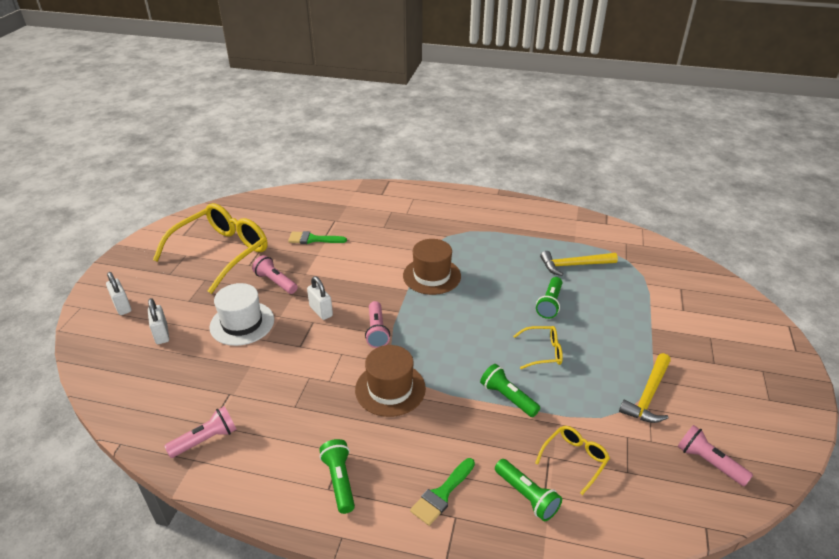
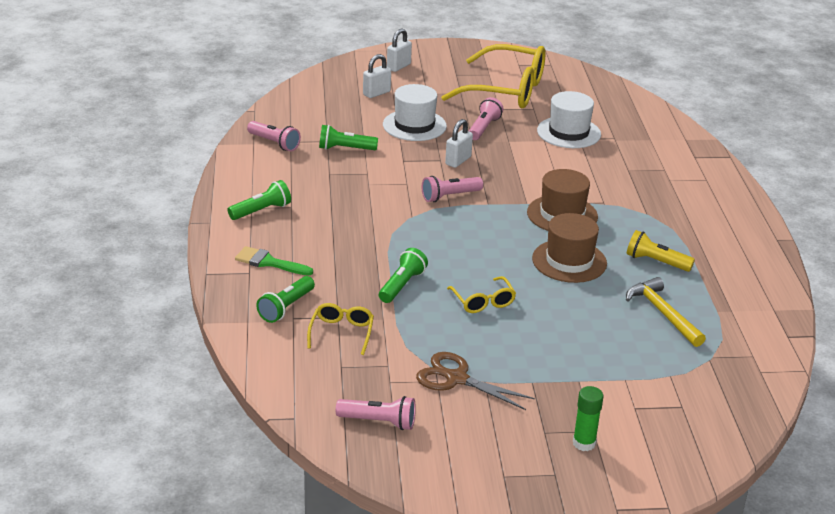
camera: 70 degrees right, 5 degrees down
(313, 239) = (568, 132): green brush -> white hat
(390, 389) = (376, 217): brown hat -> brown hat (569, 261)
(510, 250) = (656, 262): none -> yellow flashlight
(549, 304) = (570, 300): green flashlight -> green flashlight (345, 149)
(575, 459) = (341, 332): yellow glasses -> yellow glasses turned 105 degrees counterclockwise
(648, 395) = (457, 379): yellow hammer -> brown scissors
(708, 462) = (379, 422): pink flashlight -> pink flashlight turned 75 degrees clockwise
(725, 346) = (584, 443): none -> green glue stick

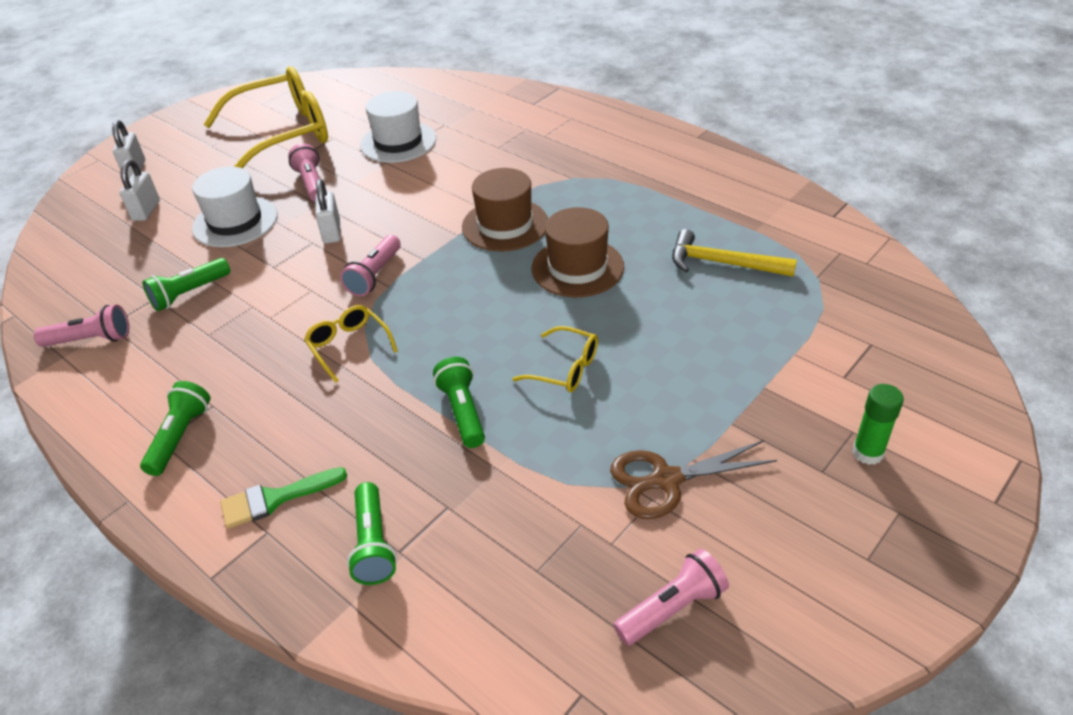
camera: 40 degrees left, 10 degrees up
(341, 332) = (479, 524): yellow glasses -> yellow glasses (348, 346)
(656, 262) = (645, 218): yellow flashlight -> none

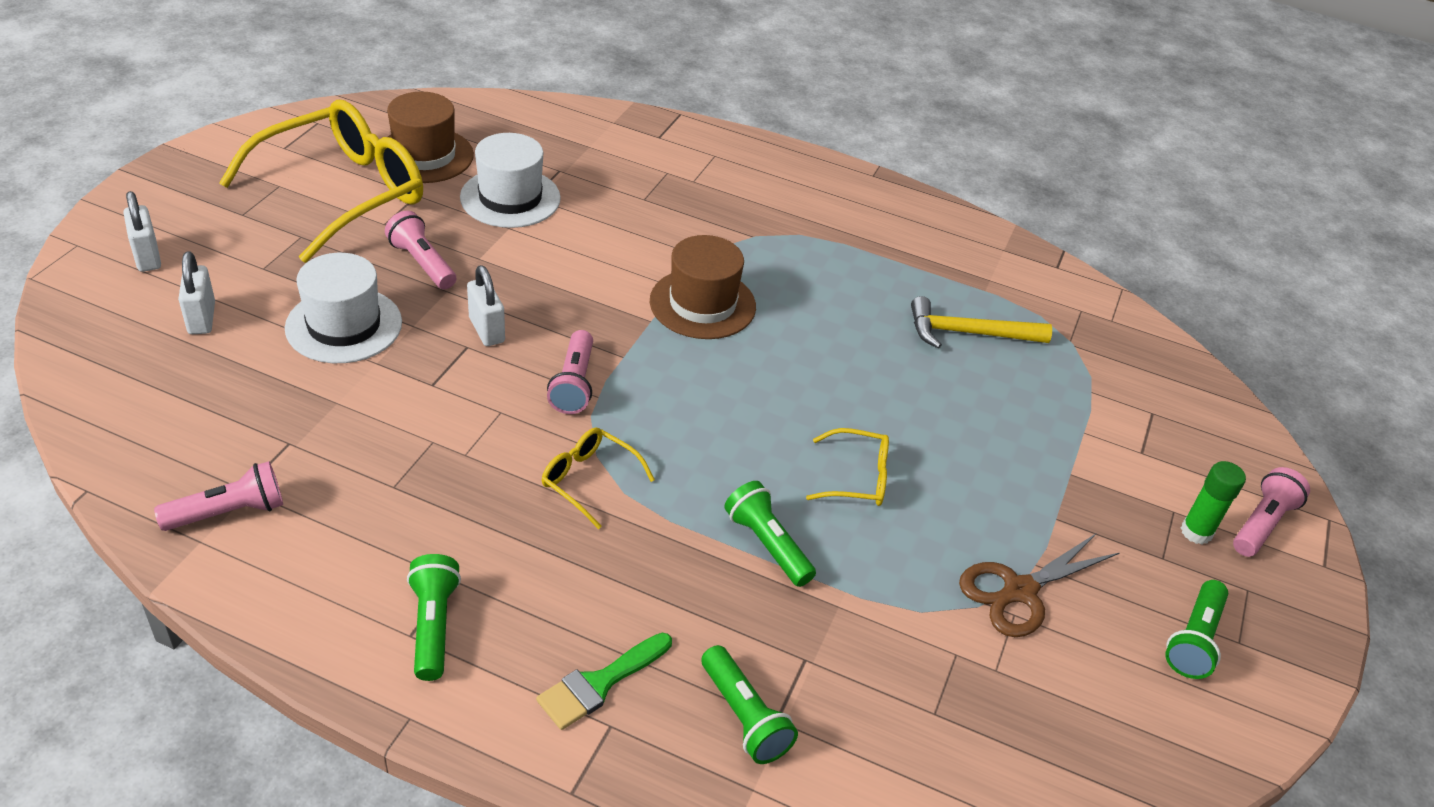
camera: 25 degrees left, 0 degrees up
(189, 293) = (335, 432): green flashlight -> green flashlight (1193, 640)
(577, 267) = (813, 352): brown hat -> brown hat (424, 155)
(672, 608) = (1085, 726): pink flashlight -> pink flashlight (1262, 523)

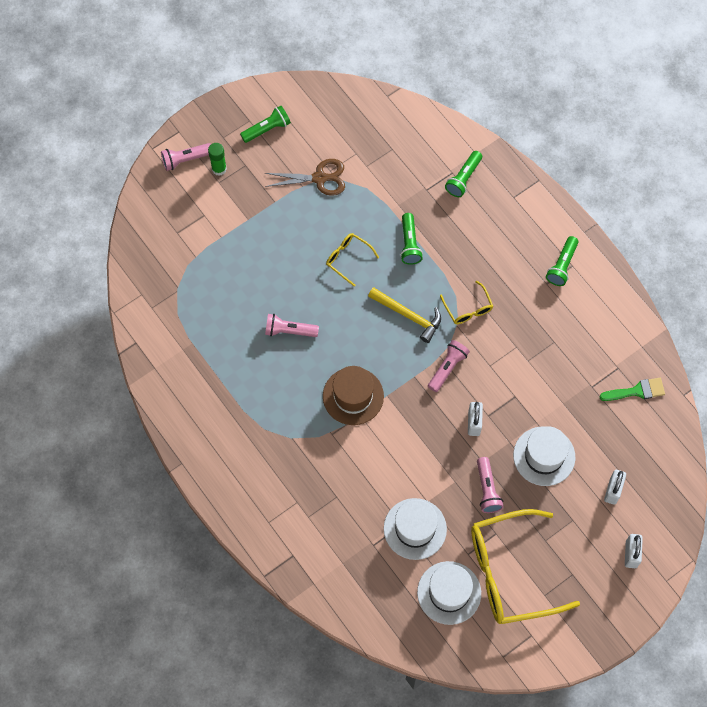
camera: 145 degrees left, 25 degrees up
(229, 512) = (627, 357): pink flashlight -> pink flashlight (289, 330)
(424, 155) = (449, 593): brown hat -> white hat
(599, 684) = (510, 214): green brush -> green brush (637, 391)
(744, 717) = (463, 178): green flashlight -> green flashlight turned 150 degrees counterclockwise
(968, 333) = (226, 318): yellow hammer -> yellow hammer (408, 316)

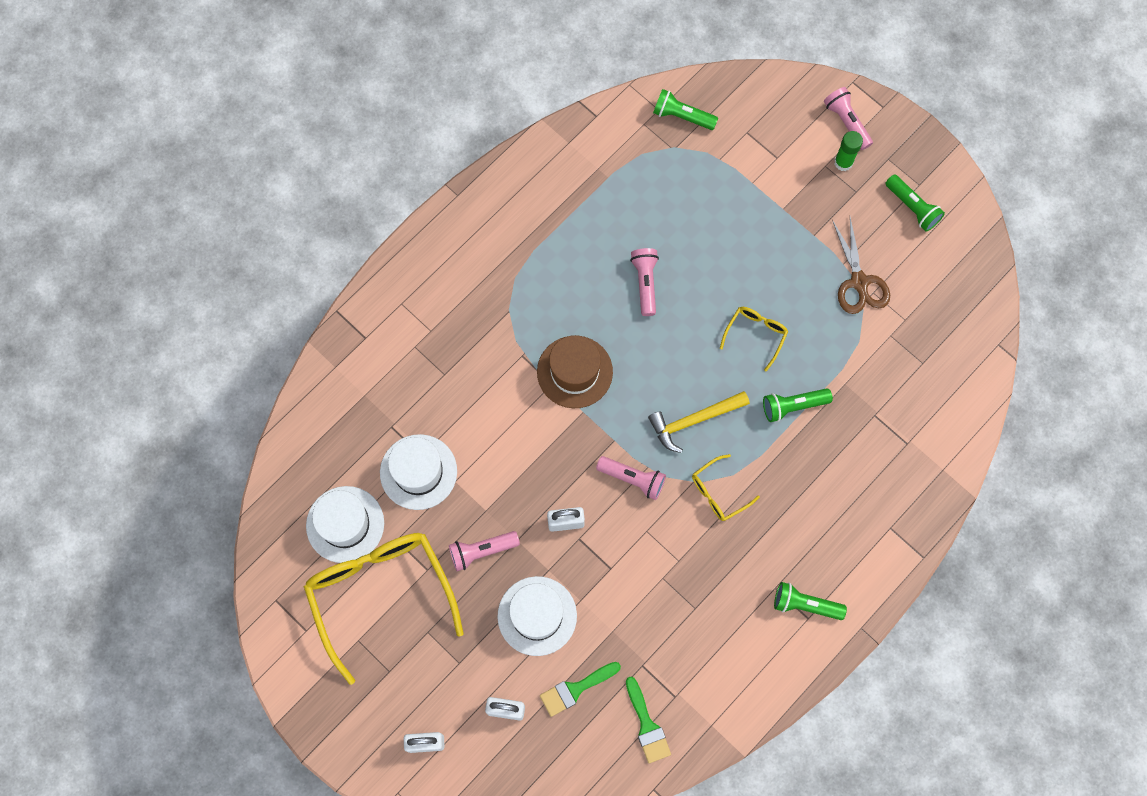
camera: 80 degrees right, 5 degrees up
(408, 316) = (694, 420): yellow hammer -> yellow hammer turned 45 degrees clockwise
(463, 178) = (902, 459): green flashlight -> green flashlight (682, 116)
(603, 437) = (575, 689): none -> green brush

